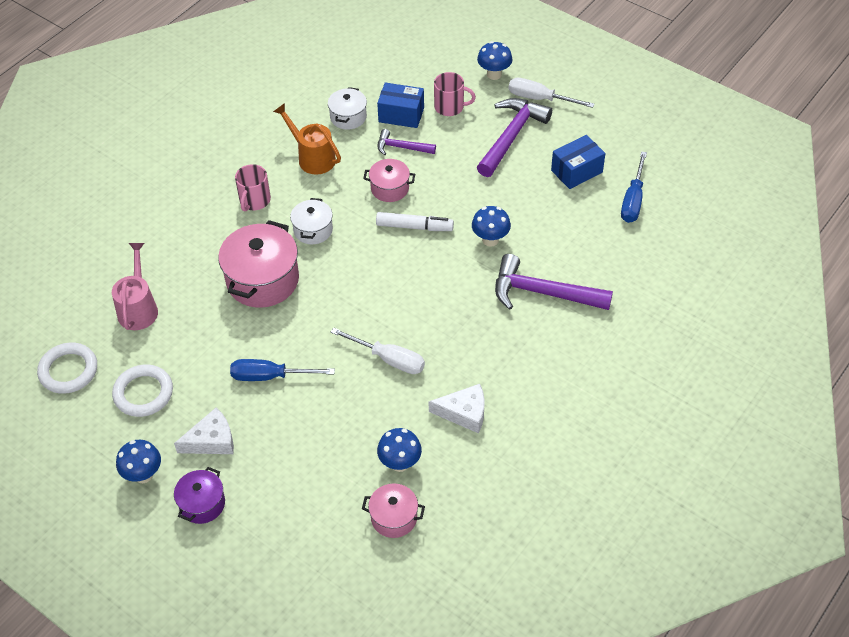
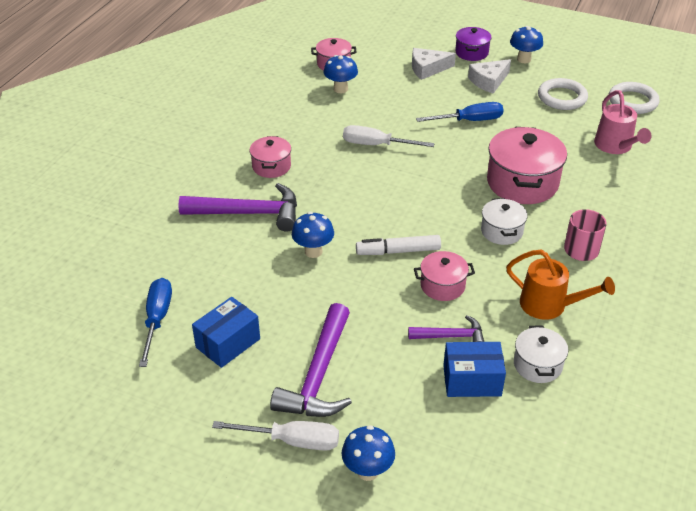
camera: 165 degrees right, 10 degrees down
(450, 107) = (412, 404): pink mug -> none
(464, 413) = (300, 122): white cheese -> white cheese (427, 68)
(510, 349) = (271, 166): none -> pink pot

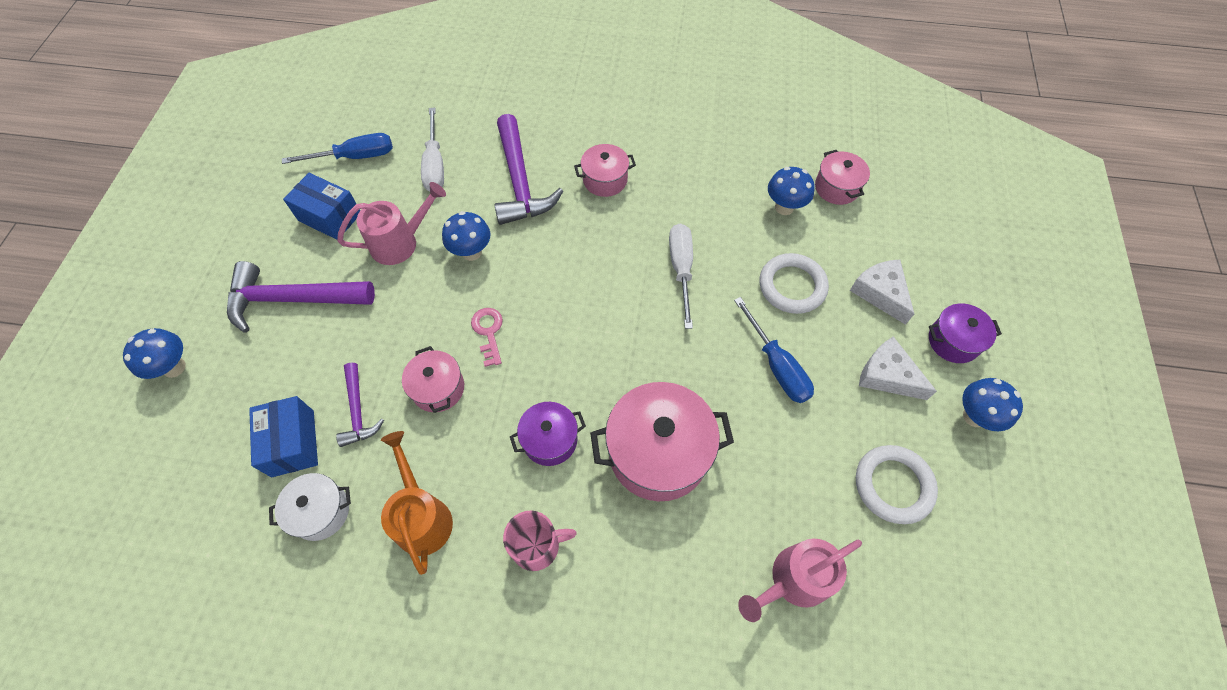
camera: 75 degrees right, 20 degrees up
(282, 295) = (401, 242): none -> pink watering can
(292, 441) = (211, 298): white screwdriver -> white screwdriver (435, 165)
(398, 251) = (488, 332): white marker -> pink key
(501, 231) = (550, 440): white pot -> purple pot
(550, 305) = (422, 516): orange watering can -> orange watering can turned 150 degrees clockwise
(632, 101) = (936, 603): white ring -> white ring (792, 286)

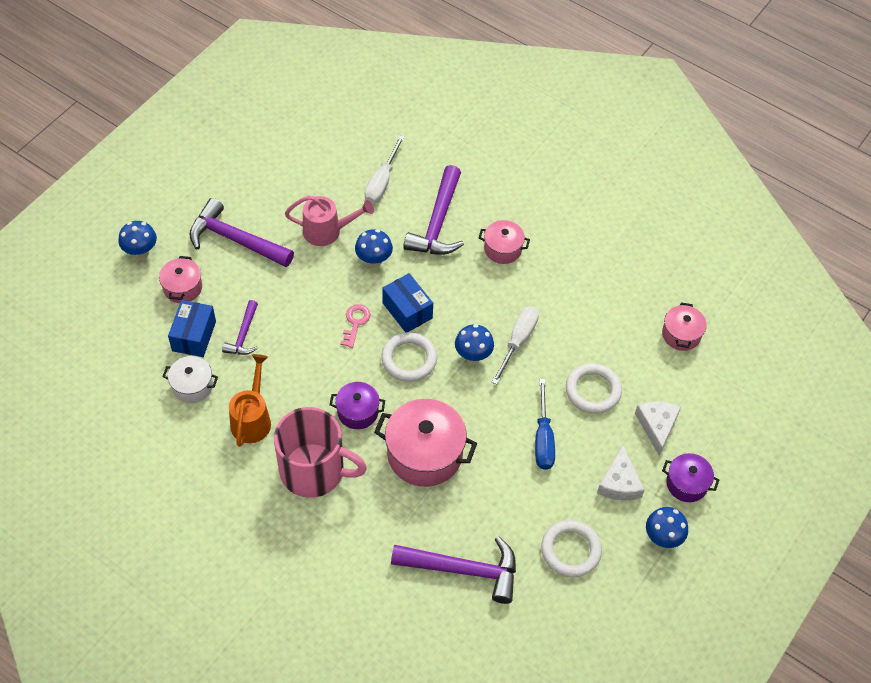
camera: 25 degrees right, 5 degrees down
(330, 217) = (287, 190): blue box -> blue box (407, 310)
(355, 157) = (327, 150): blue screwdriver -> none
(438, 388) = (302, 344): pink pot -> pink pot (182, 288)
(537, 546) = (314, 470): pink mug -> pink mug, size x1.89
(574, 346) = (409, 359): none -> white ring
(784, 207) = (628, 331): blue mushroom -> blue mushroom (473, 356)
(793, 581) = (463, 570): pink watering can -> purple hammer
(887, 375) = (619, 482): white cheese -> white cheese turned 150 degrees counterclockwise

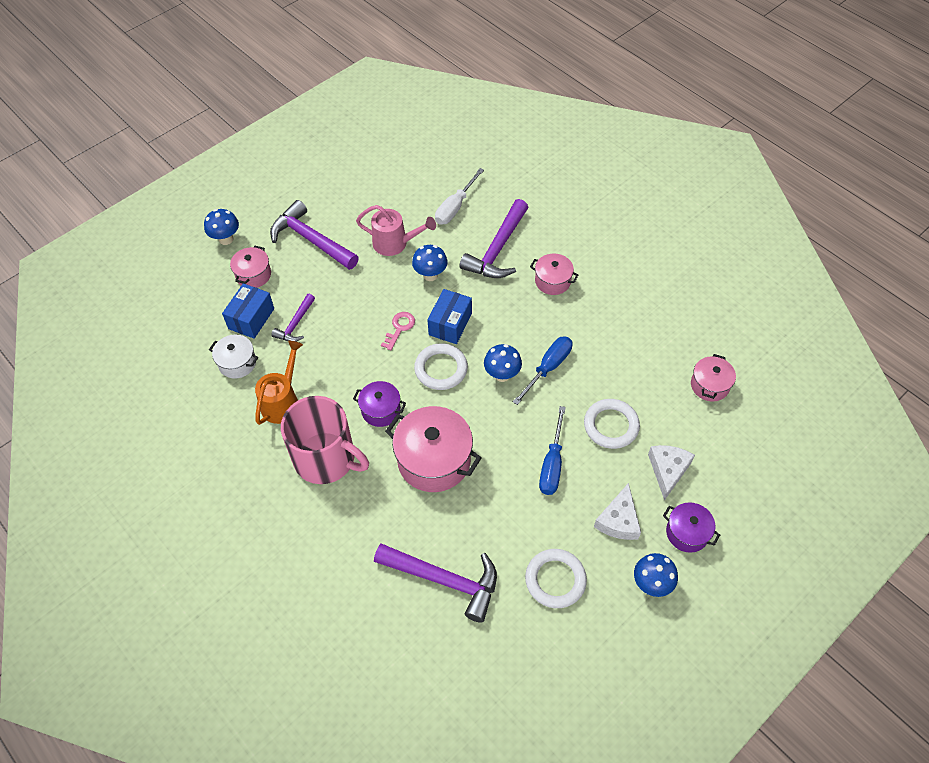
camera: 15 degrees right, 0 degrees up
(407, 310) = (450, 324): blue box -> blue box turned 45 degrees clockwise
(518, 341) = (548, 368): white screwdriver -> blue screwdriver

